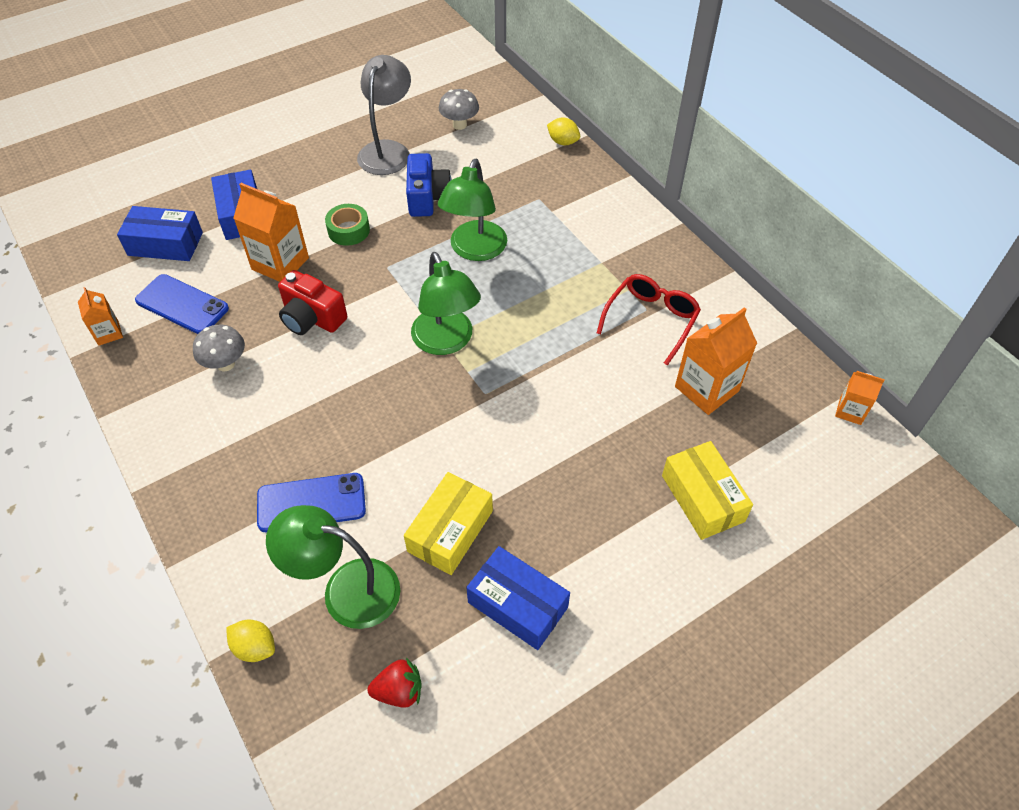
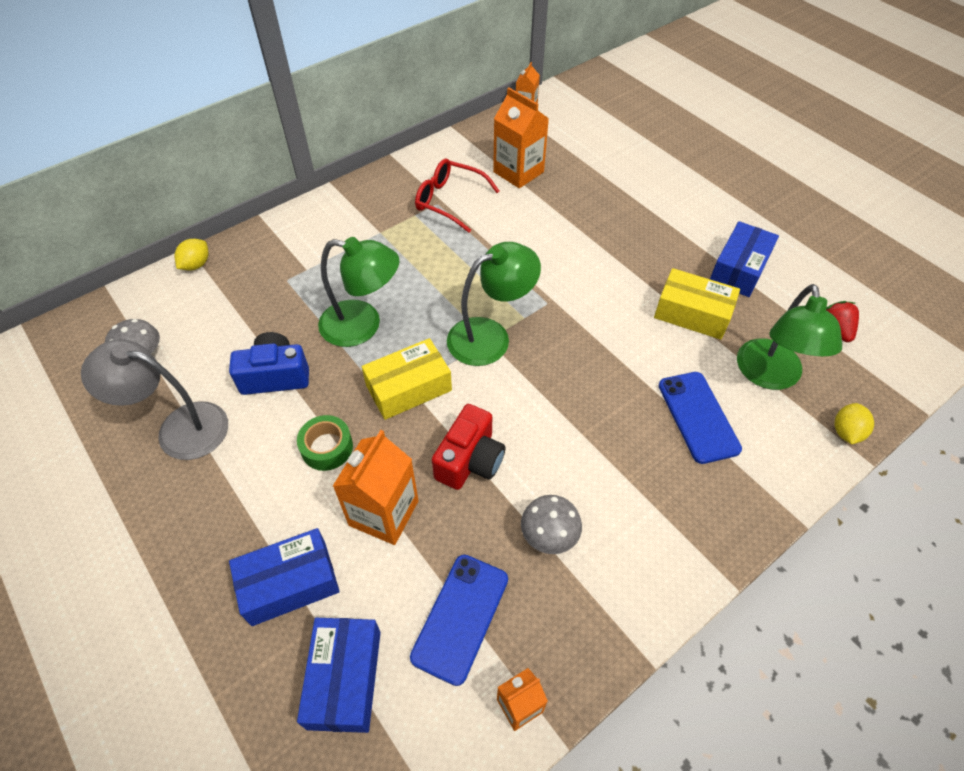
camera: 95 degrees left, 0 degrees up
(702, 498) = (618, 176): yellow box -> yellow box (409, 388)

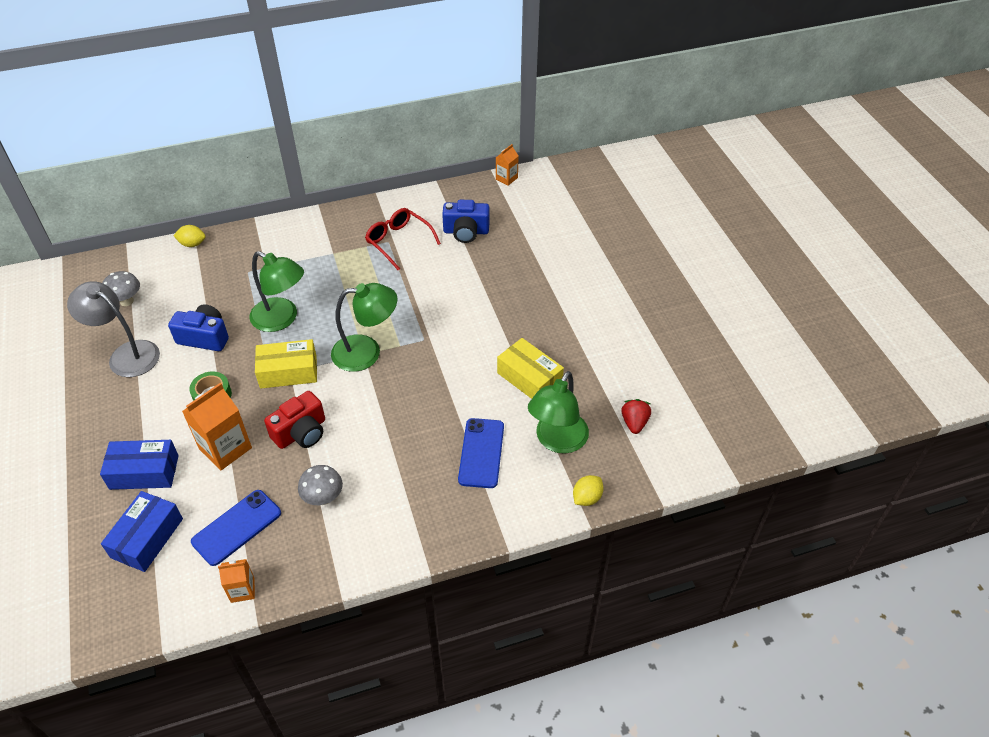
camera: 20 degrees right, 5 degrees down
(196, 265) = (192, 244): yellow lemon -> yellow lemon turned 45 degrees clockwise
(518, 172) = (466, 232): orange carton -> blue camera
(739, 269) = (591, 355): blue box -> none

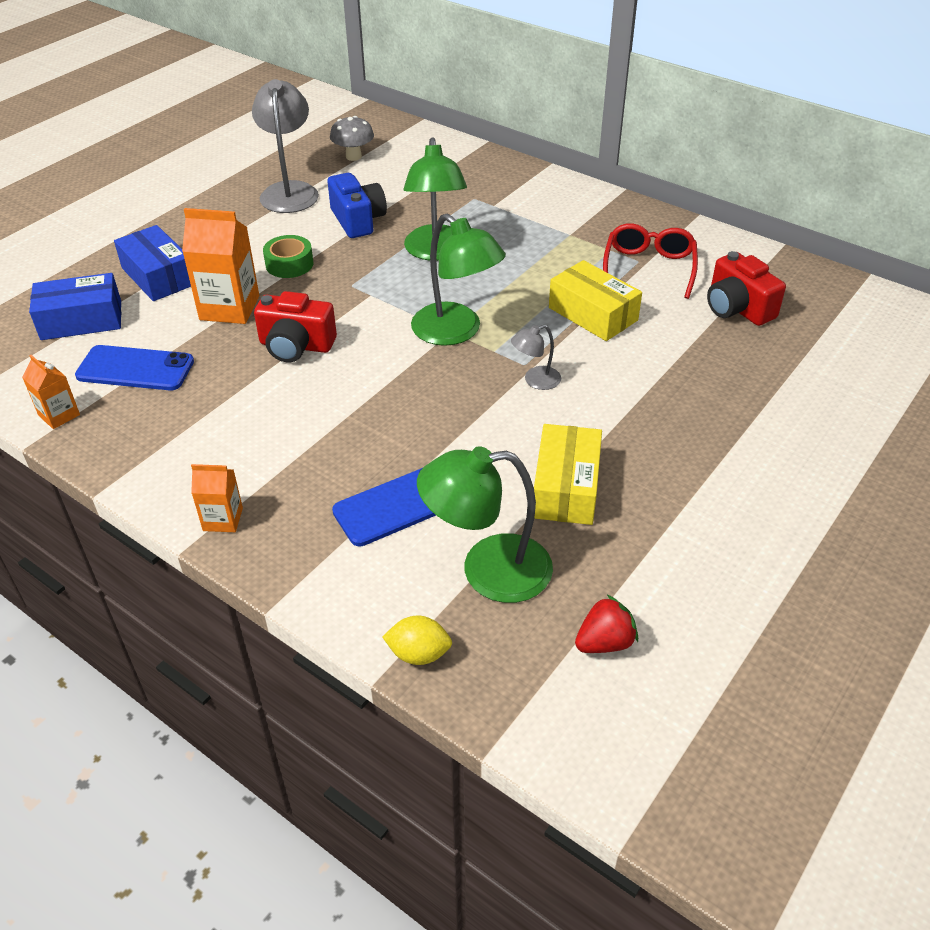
camera: 55 degrees right, 5 degrees down
(192, 244) = (468, 150): yellow lemon -> none
(288, 372) = (369, 294): yellow box -> yellow box (593, 314)
(323, 498) = (221, 408): grey mushroom -> none
(441, 343) = (535, 381): none -> grey lamp
(466, 232) = (737, 308): blue camera -> red camera
(506, 178) = (876, 293): orange carton -> orange carton (223, 519)

